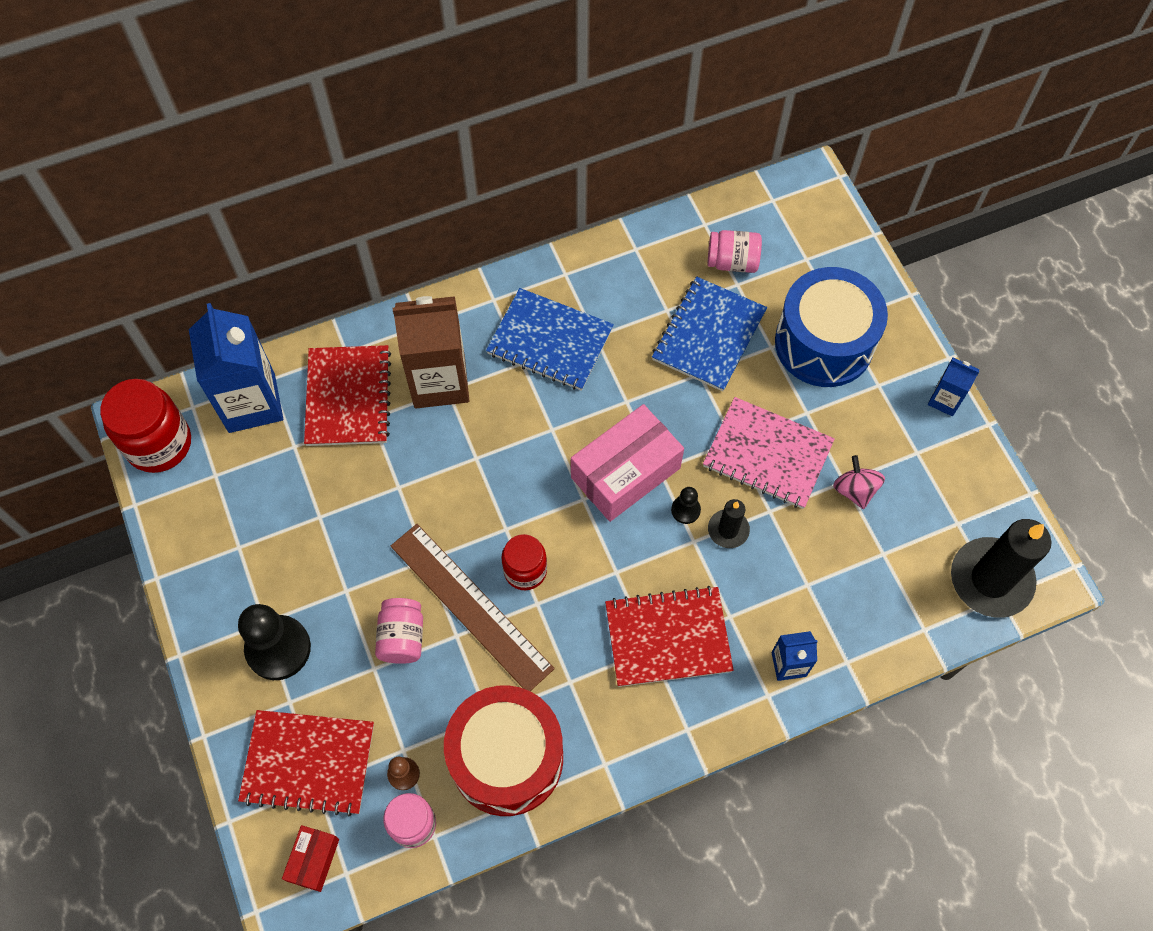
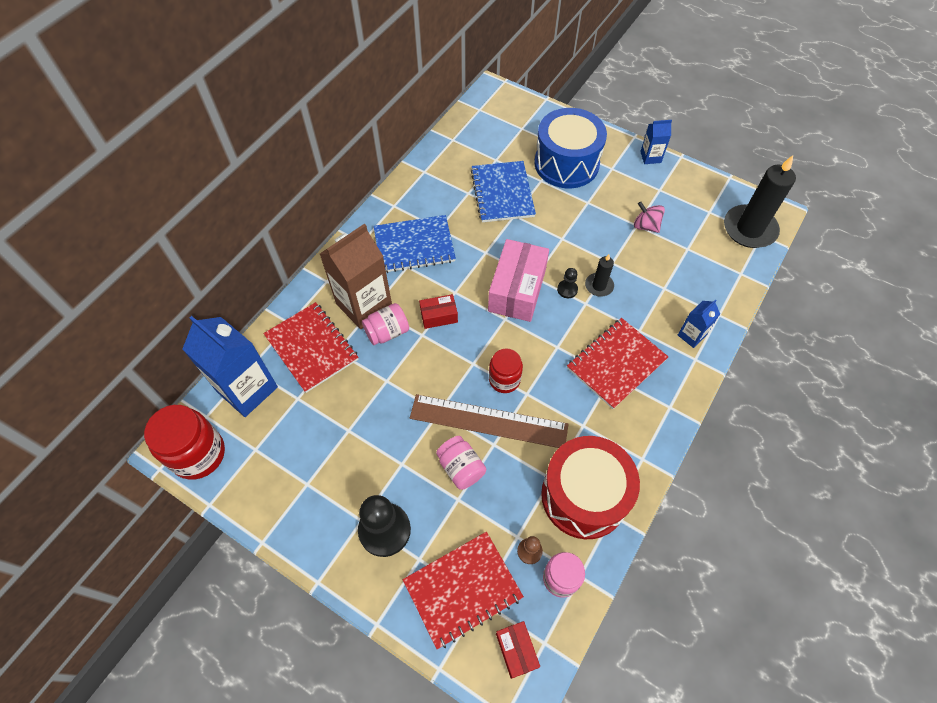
camera: 35 degrees left, 5 degrees down
(511, 447) = (439, 316): none -> red box
(732, 262) = (483, 150): pink jar -> pink jar (387, 332)
(767, 454) = (586, 235): pink notebook -> none

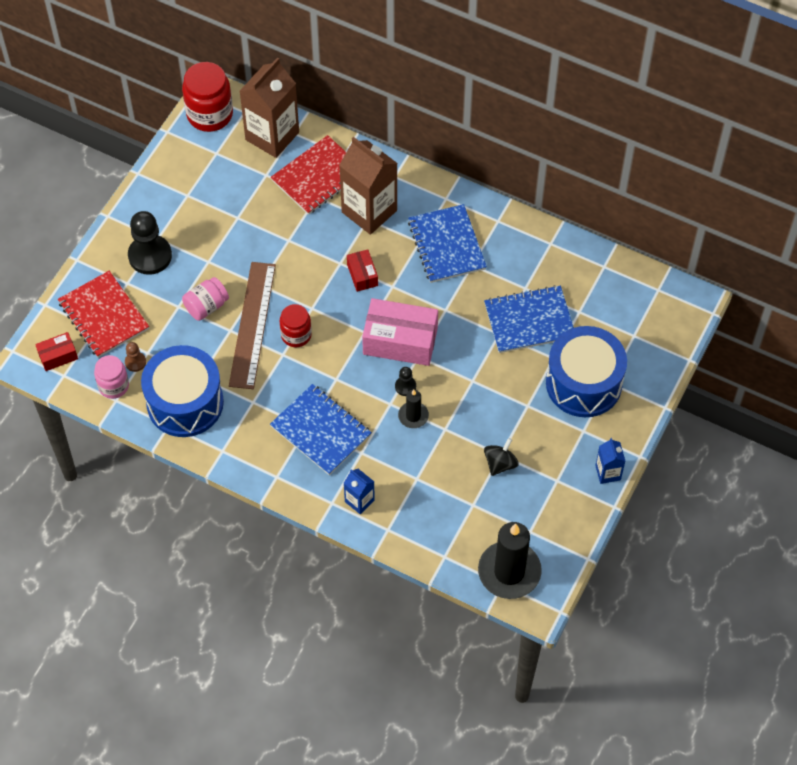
camera: 85 degrees right, 0 degrees up
(247, 389) = (272, 136): blue carton -> brown carton
(387, 332) = (340, 234): pink jar -> none
(584, 496) = (185, 403): red drum -> blue drum
(616, 363) = (321, 430): red notebook -> blue notebook
(646, 226) = (500, 463): pink spinning top -> black spinning top

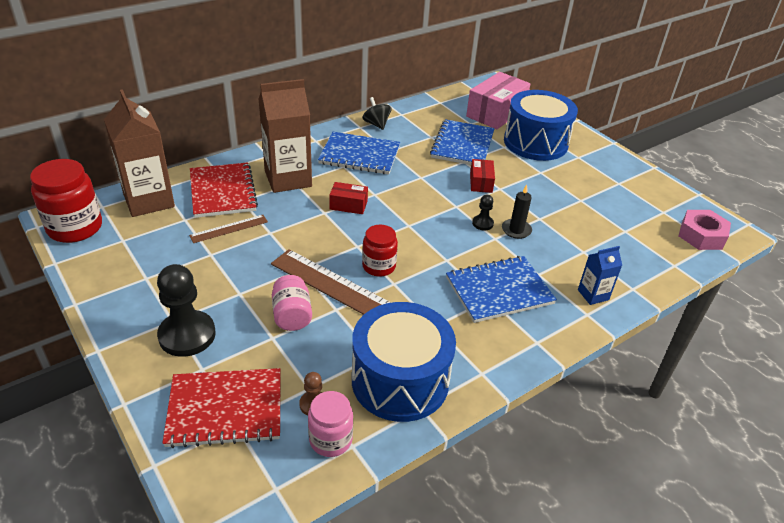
camera: 65 degrees left, 20 degrees down
(58, 356) = (242, 483): red box -> red box (481, 182)
(274, 210) = (229, 229): none -> brown ruler
(400, 341) = (433, 209): pink box -> pink box (496, 113)
(500, 463) = (590, 203): black spinning top -> black spinning top (376, 124)
(509, 572) = (701, 236): black candle -> pink nut
(608, 472) = (622, 159): blue carton -> none

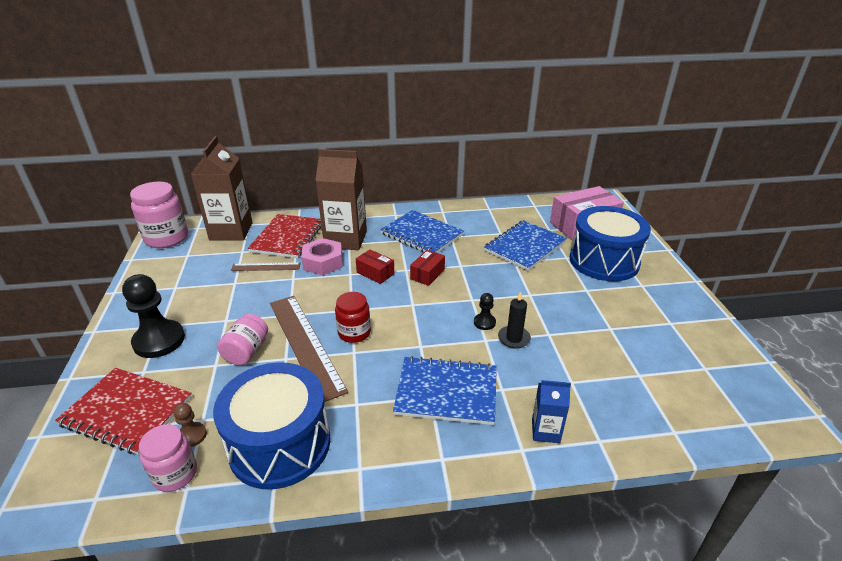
camera: 30 degrees right, 5 degrees down
(75, 228) = (166, 238): red jar -> pink jar
(376, 124) = (459, 212): black spinning top -> none
(481, 182) = (514, 284): red box -> red box (427, 274)
(701, 236) = (737, 409): pink nut -> pink nut (323, 262)

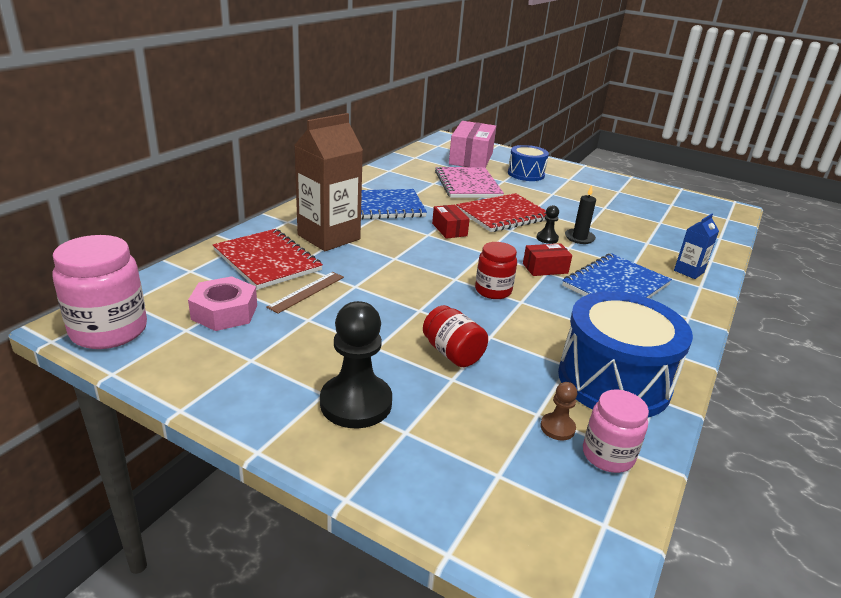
camera: 55 degrees left, 5 degrees down
(127, 411) = (472, 463): red notebook -> red notebook (503, 215)
(231, 231) = (185, 285): brown carton -> none
(247, 351) = (452, 353): pink jar -> red jar
(305, 344) = (480, 319): brown ruler -> none
(323, 262) = (351, 262): pink nut -> pink nut (224, 312)
(375, 273) = (412, 247): red box -> red box (545, 268)
(525, 246) = (467, 184): blue notebook -> pink notebook
(604, 261) = (526, 174): blue drum -> blue drum, size x0.59

